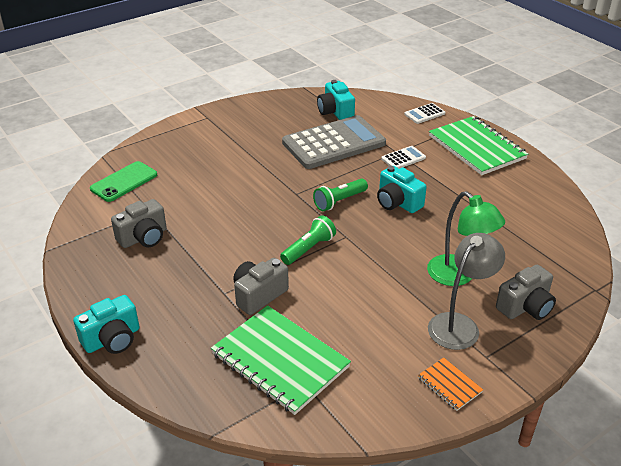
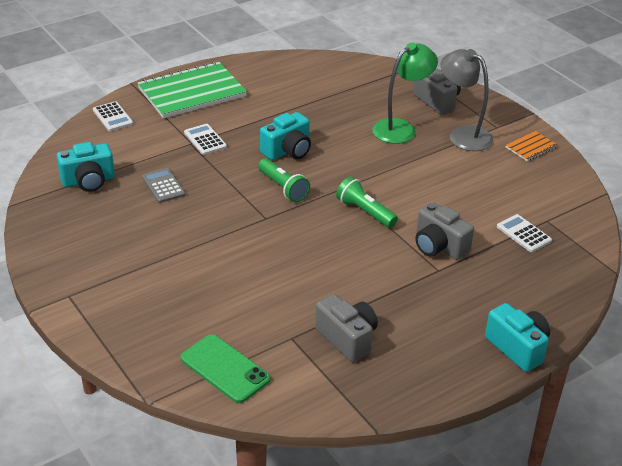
camera: 90 degrees left, 0 degrees up
(280, 360) = (523, 234): green notebook -> white calculator
(334, 143) = (163, 186): grey calculator -> grey calculator, size x0.42

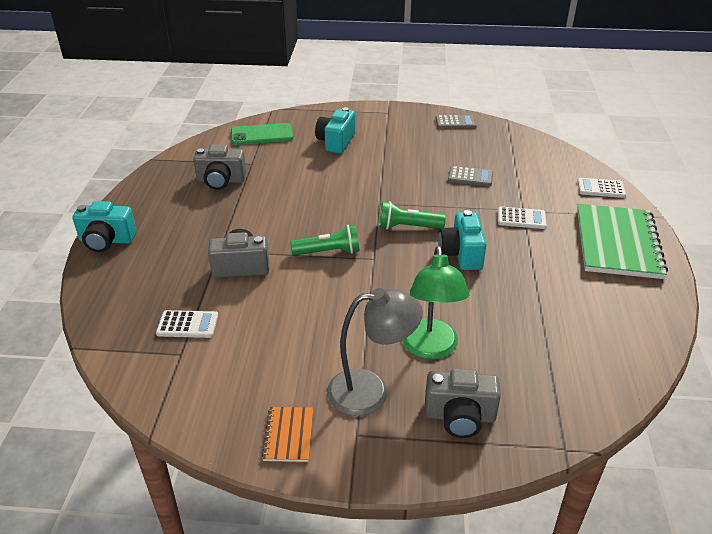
camera: 130 degrees right, 0 degrees up
(52, 235) = (455, 122): none -> grey calculator
(88, 181) = (508, 151): turquoise camera -> turquoise camera (336, 142)

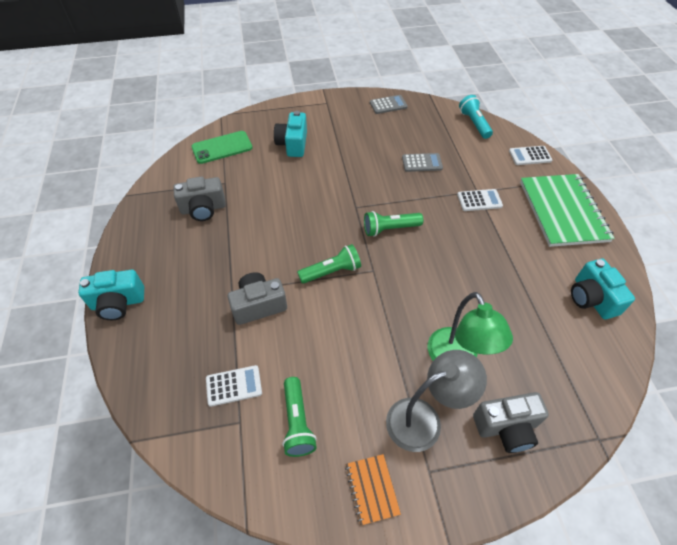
camera: 15 degrees left, 15 degrees up
(237, 366) = (297, 422): none -> green flashlight
(461, 254) = (444, 249): turquoise camera -> turquoise camera (591, 298)
(547, 151) = (474, 123): none -> turquoise flashlight

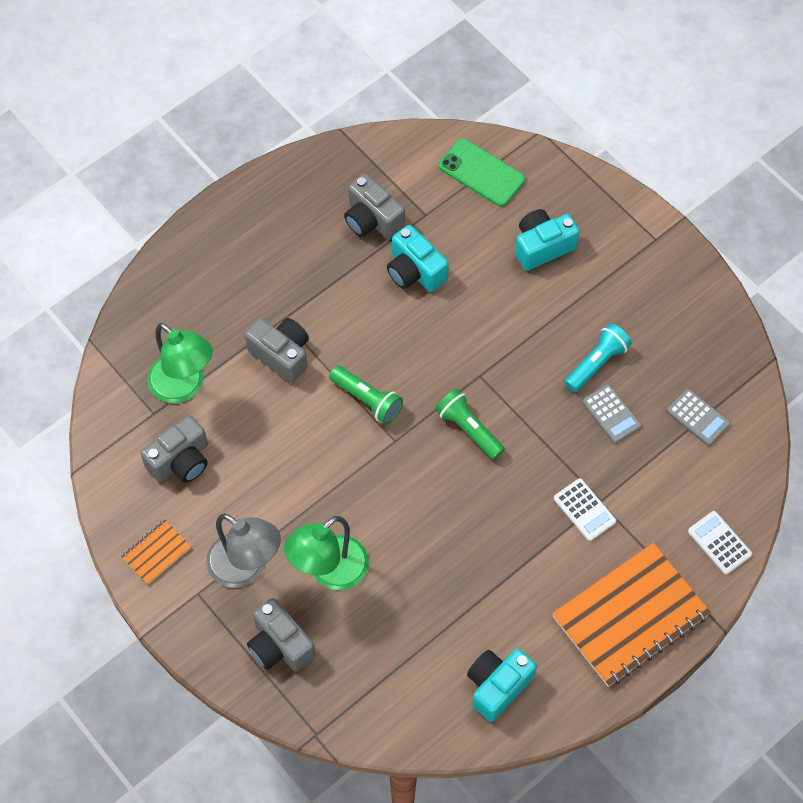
camera: 60 degrees right, 10 degrees up
(118, 303) = (207, 228): turquoise camera -> turquoise camera (415, 271)
(234, 386) = (184, 387): white calculator -> green lamp
(297, 422) = (180, 461): green flashlight -> grey camera
(388, 105) = (707, 318): grey calculator -> grey calculator (697, 417)
(474, 123) = (743, 446): turquoise flashlight -> turquoise flashlight (597, 363)
(563, 211) = (630, 616): green notebook -> orange notebook

